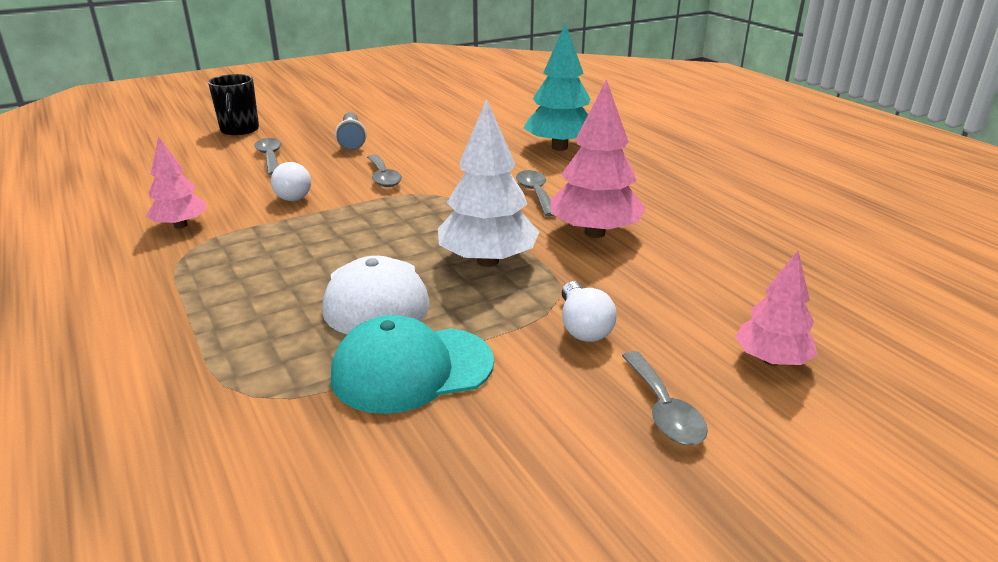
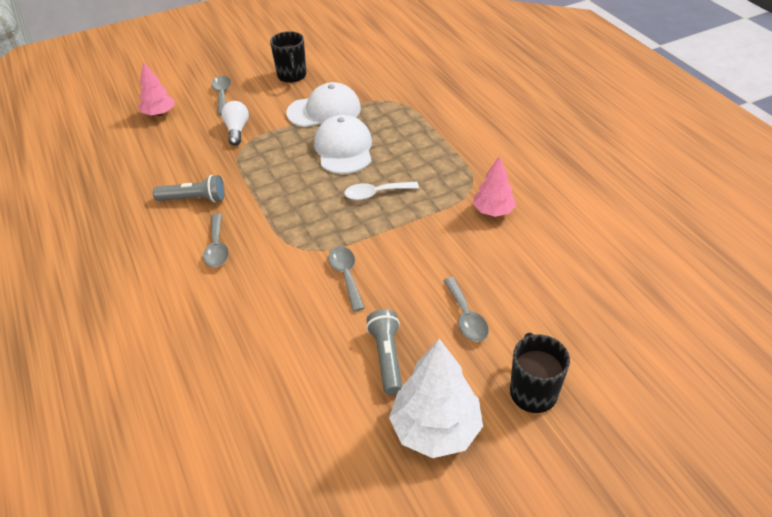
camera: 175 degrees left, 15 degrees up
(294, 194) = (420, 250): white light bulb -> none
(334, 240) = (376, 194): none -> white spoon
(411, 369) = (324, 110): turquoise cap -> white cap
(488, 261) = (274, 174): white tree -> white tree (435, 429)
(505, 474) = (292, 76): none -> black mug
(559, 147) = (159, 333): turquoise tree -> none
(594, 233) = (194, 199): pink tree -> grey flashlight

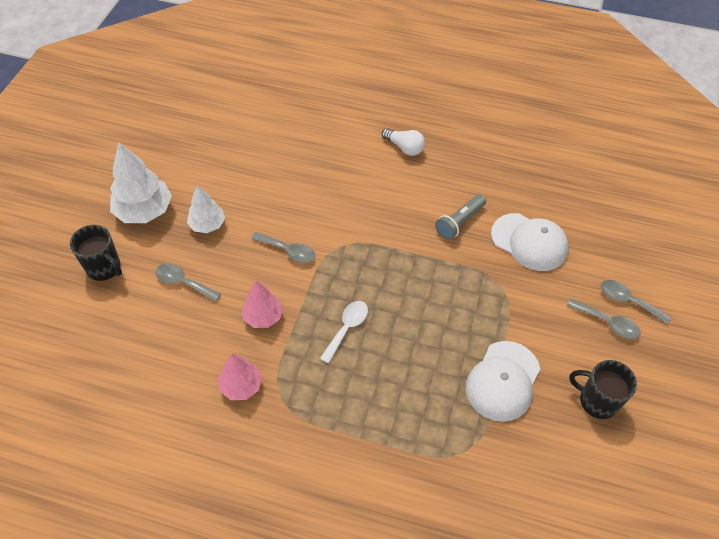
camera: 130 degrees right, 10 degrees up
(159, 113) = (612, 262): pink tree -> pink tree (263, 316)
(217, 247) = (391, 206): grey spoon -> grey spoon (628, 301)
(237, 130) = (532, 298): white light bulb -> white light bulb (404, 148)
(344, 148) = (427, 352): white cap -> white cap (529, 242)
(387, 357) = (207, 225): grey flashlight -> white tree

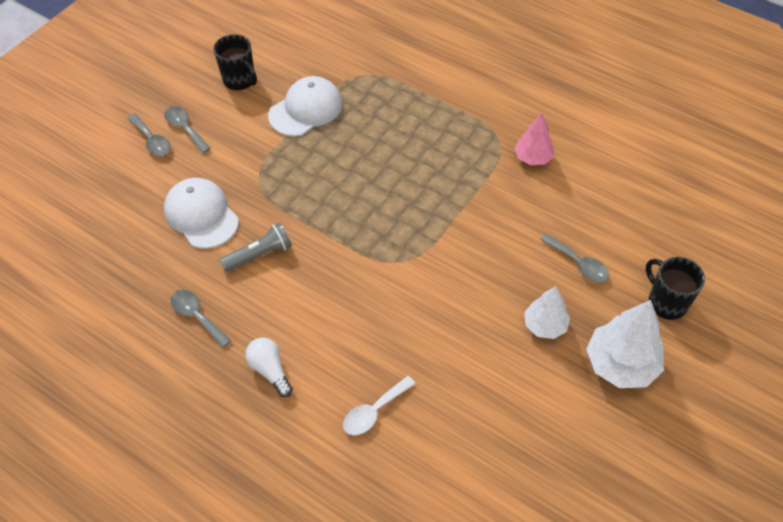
camera: 160 degrees left, 0 degrees up
(263, 316) = (501, 210): pink tree -> none
(288, 251) = (459, 270): grey spoon -> grey spoon (197, 316)
(347, 328) = (423, 180): white spoon -> white spoon (374, 411)

